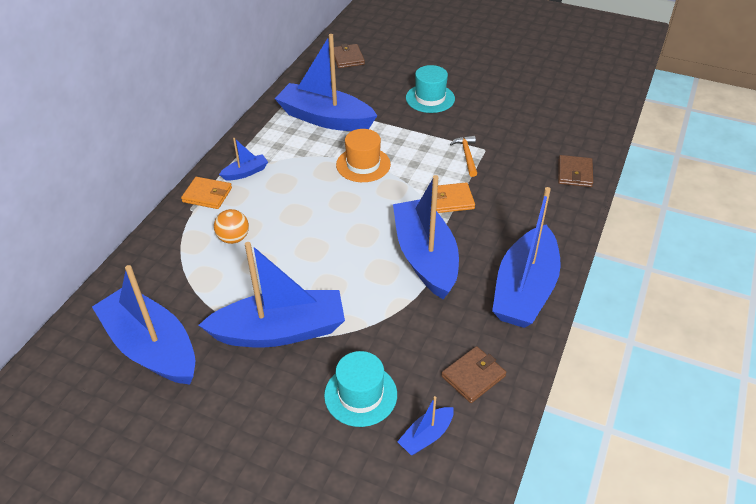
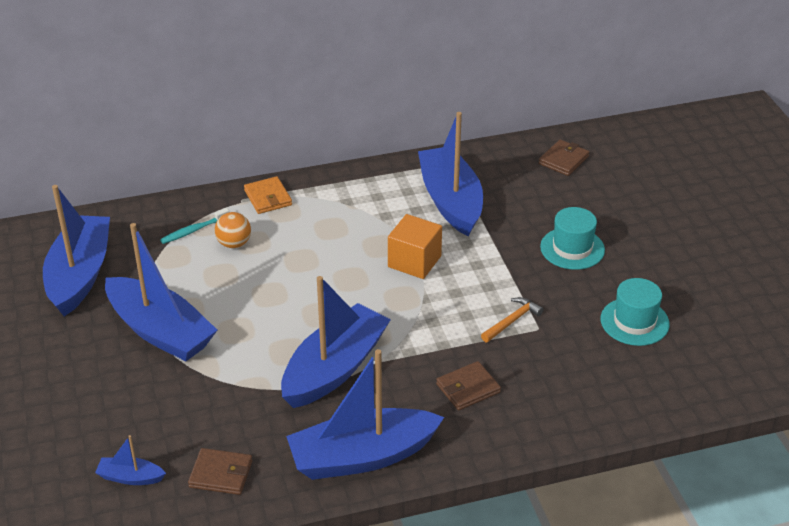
camera: 50 degrees right, 5 degrees down
(189, 252) = (193, 230): none -> turquoise toothbrush
(245, 172) = (320, 200): blue boat -> none
(360, 395) = (138, 415): turquoise hat -> turquoise hat (634, 322)
(363, 164) = (414, 261): orange hat -> orange cube
(451, 200) = (432, 345): orange wallet -> none
(575, 173) = (581, 412): brown wallet -> brown wallet (468, 388)

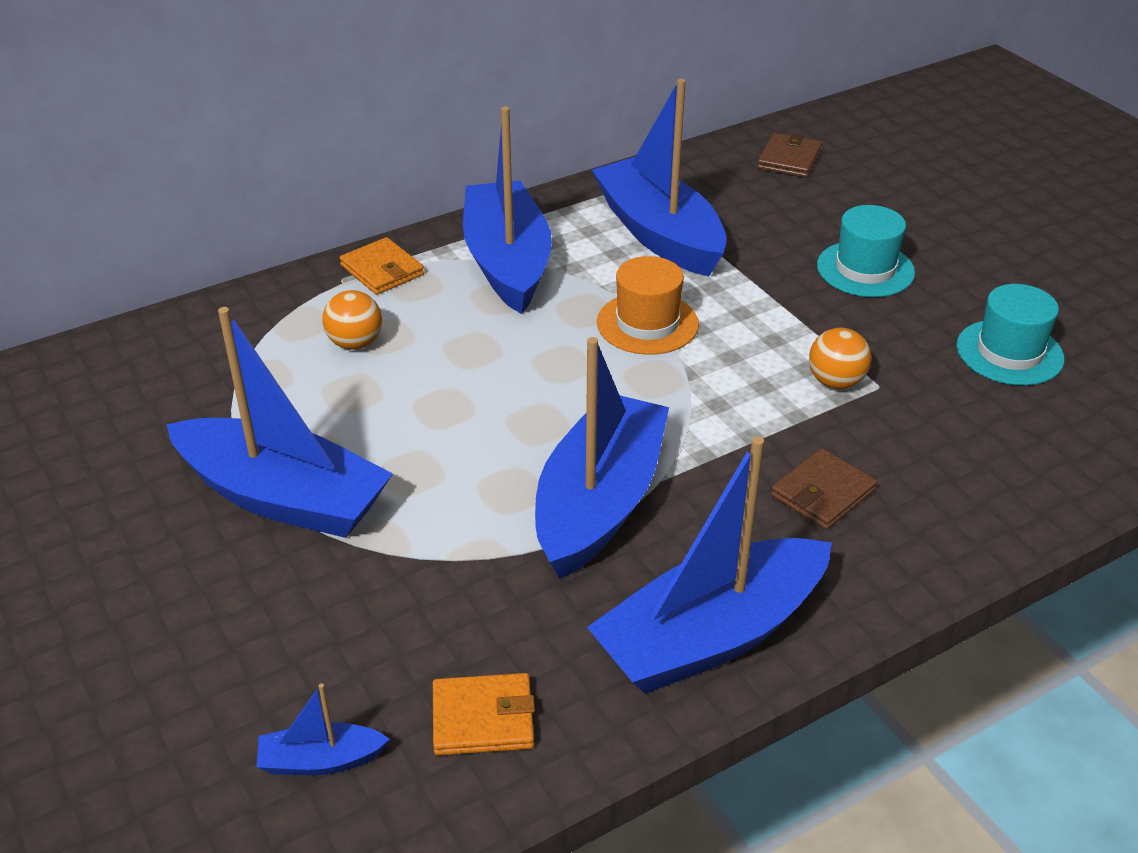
camera: 15 degrees left, 0 degrees up
(80, 275) = (112, 432): blue boat -> blue boat (507, 262)
(193, 230) = (281, 334): turquoise toothbrush -> none
(221, 474) = (483, 718): brown wallet -> orange wallet
(414, 261) = (647, 323): orange cube -> orange hat
(512, 321) = (835, 382): orange hammer -> orange ball

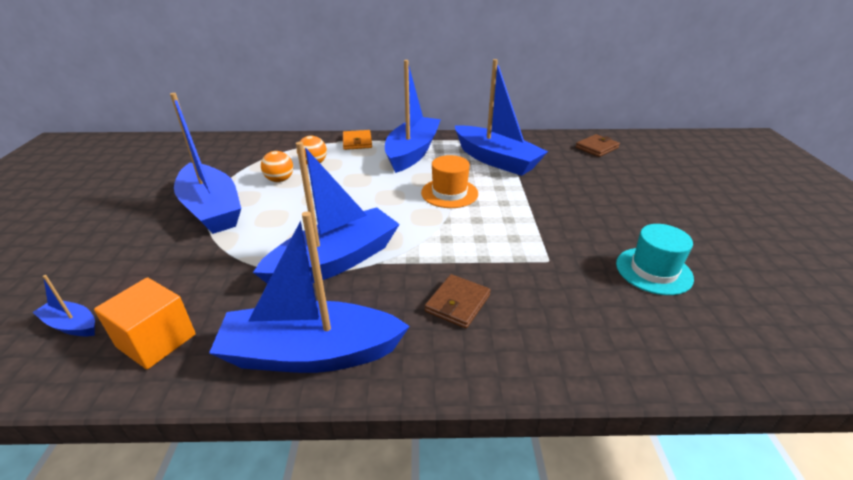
camera: 30 degrees right, 5 degrees down
(483, 718) = (156, 340): orange wallet -> orange cube
(659, 234) = (496, 160): blue boat -> blue boat turned 135 degrees clockwise
(823, 493) = (458, 303): brown wallet -> brown wallet turned 45 degrees counterclockwise
(835, 382) = (524, 250): orange ball -> orange ball (280, 180)
(865, 269) = (595, 203): turquoise hat -> none

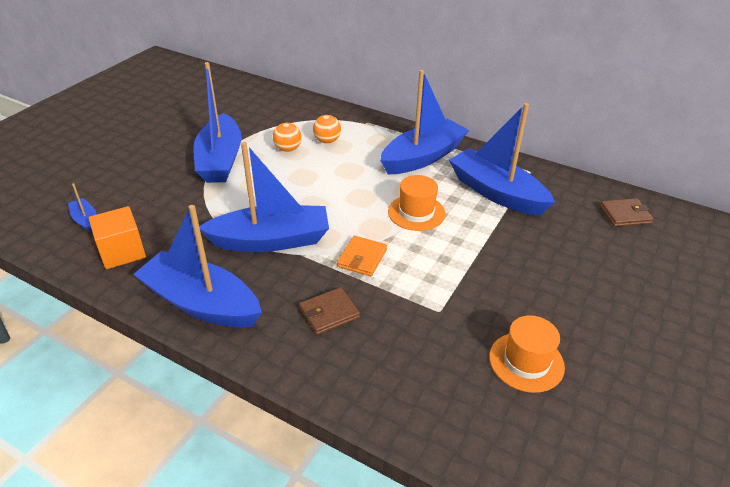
camera: 30 degrees right, 5 degrees up
(357, 142) = (383, 129): orange wallet -> orange wallet (362, 258)
(496, 160) = (496, 192): blue boat -> blue boat turned 150 degrees clockwise
(653, 271) = (526, 362): turquoise hat -> orange hat

